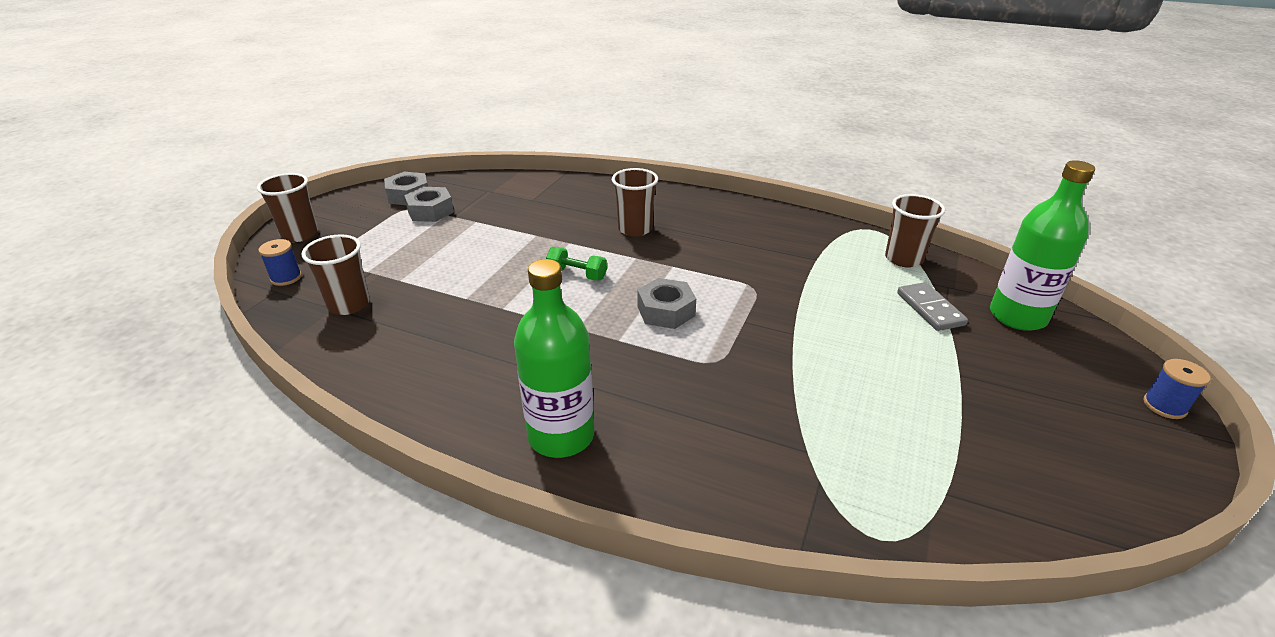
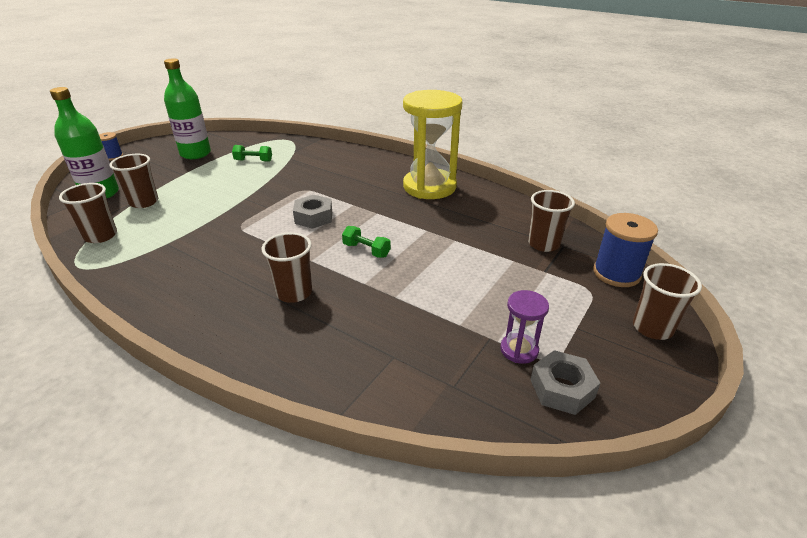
camera: 170 degrees left, 0 degrees up
(286, 278) = (616, 273): blue spool -> blue spool, size x1.78
(430, 211) = (519, 350): grey nut -> purple hourglass
(494, 395) = (429, 187): none -> yellow hourglass
(561, 435) = (397, 171): green bottle -> green bottle (195, 154)
(875, 431) = (253, 160): none -> green dumbbell
(930, 309) = (144, 202): grey domino -> brown cup

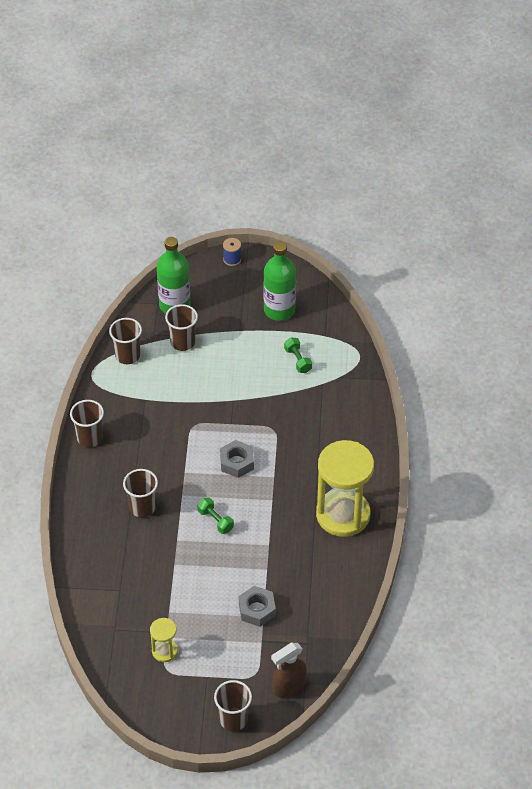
camera: 60 degrees right, 15 degrees up
(366, 250) = (215, 520): green dumbbell -> green dumbbell turned 45 degrees counterclockwise
(519, 350) = (164, 651): purple hourglass -> yellow hourglass
(543, 244) = (300, 629): brown cup -> brown cup (89, 438)
(562, 389) = (144, 682): grey nut -> grey nut (257, 609)
(616, 273) = (289, 686): blue spool -> brown spray bottle

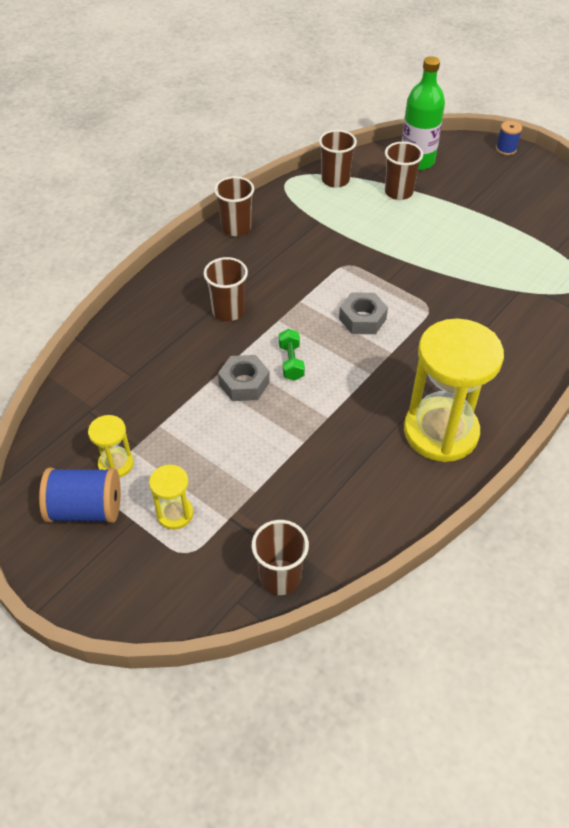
camera: 35 degrees right, 0 degrees up
(172, 687) = (86, 509): none -> blue spool
(228, 658) = (175, 514): none -> yellow hourglass
(233, 719) = (116, 591): brown cup -> brown cup (280, 577)
(257, 609) = (254, 479): grey nut -> grey nut (244, 383)
(279, 310) = (522, 208): green bottle -> none
(289, 686) = (214, 593): brown spray bottle -> none
(298, 360) = (507, 258): green dumbbell -> none

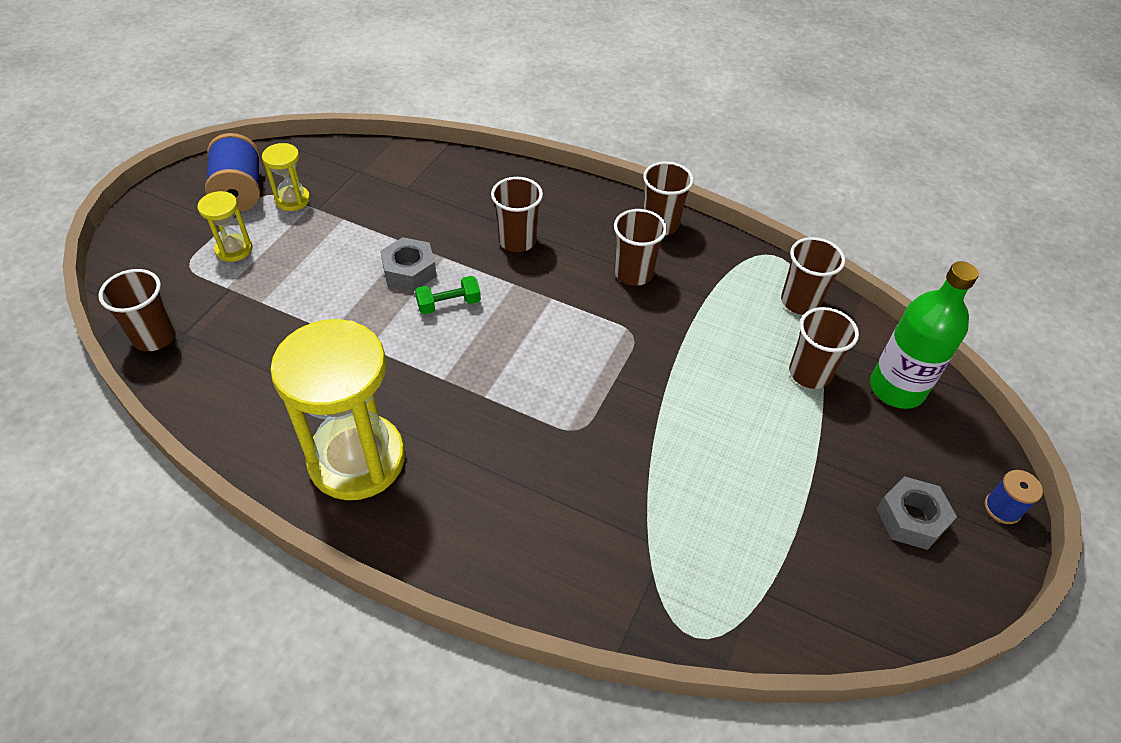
camera: 75 degrees right, 0 degrees up
(285, 252) = (633, 273): none -> brown cup
(362, 319) = (537, 361): grey nut -> grey nut (911, 518)

